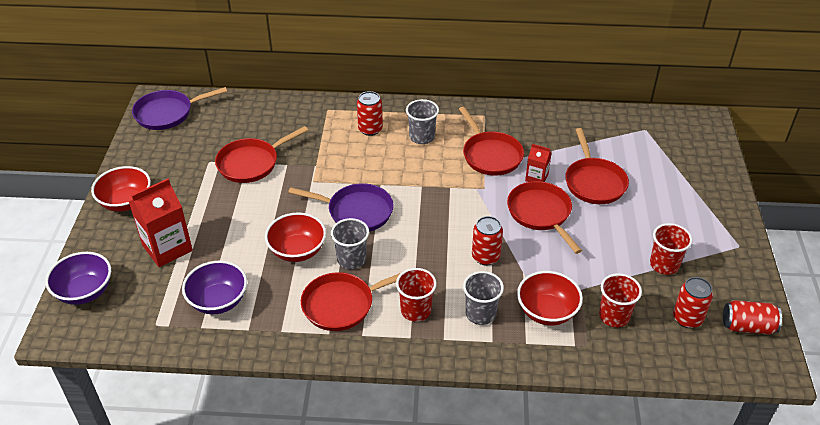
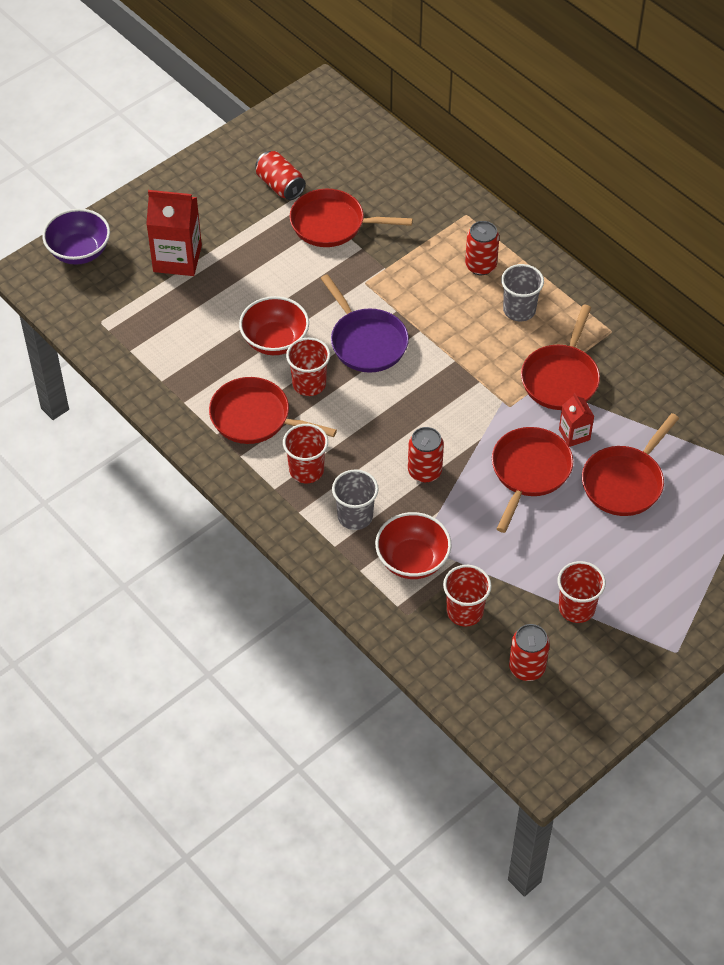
camera: 45 degrees right, 10 degrees up
(126, 202) = (190, 188): red bowl -> none
(168, 113) = (318, 116): purple pan -> none
(218, 301) = (166, 338): purple bowl -> none
(351, 259) = (309, 384): grey cup -> red cup
(747, 326) = (571, 719): red can -> red can (280, 185)

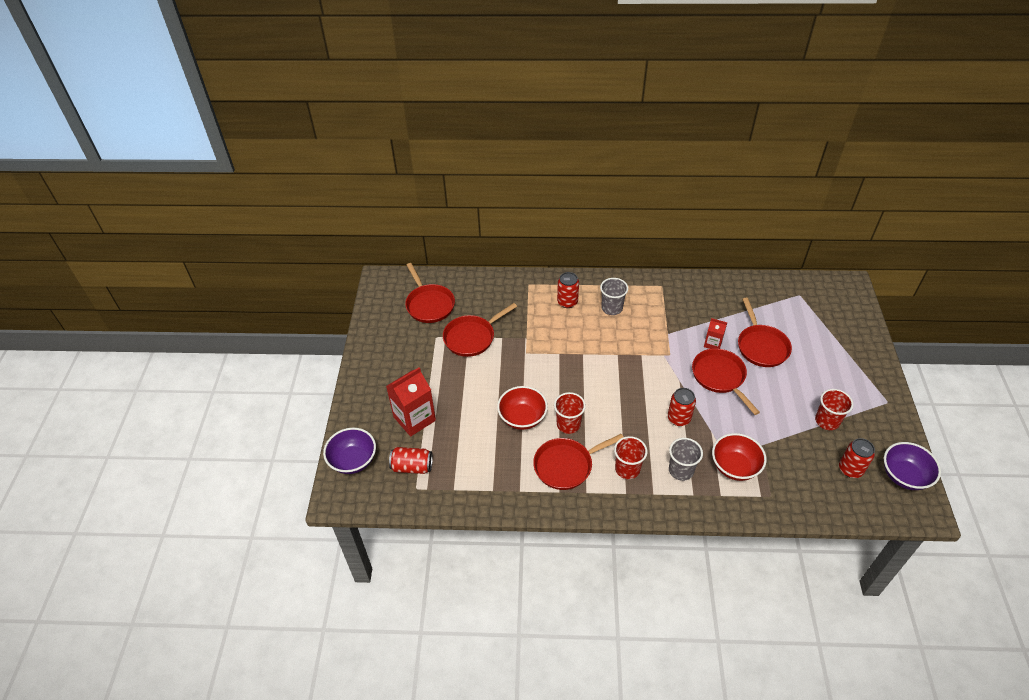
camera: 45 degrees left, 5 degrees down
(280, 185) = (420, 339): red can -> red can (412, 466)
(366, 341) = (566, 380): purple pan -> none
(465, 611) = (790, 469): red cup -> none
(561, 378) = (671, 323): red pan -> red pan (429, 304)
(574, 724) = (904, 476): none -> purple bowl

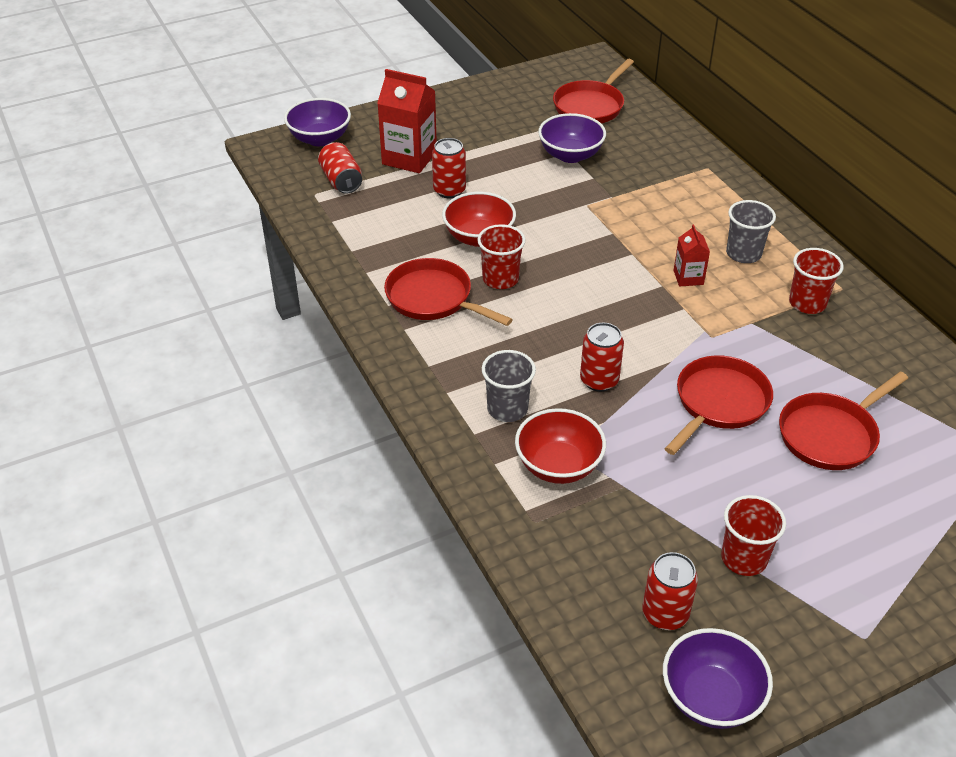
camera: 60 degrees right, 5 degrees down
(472, 337) = (570, 155): red pan -> purple bowl
(567, 302) = (711, 210): red can -> red can (449, 190)
(627, 469) = (469, 355): red cup -> red cup (807, 303)
(713, 343) = (780, 376): red carton -> red carton (688, 277)

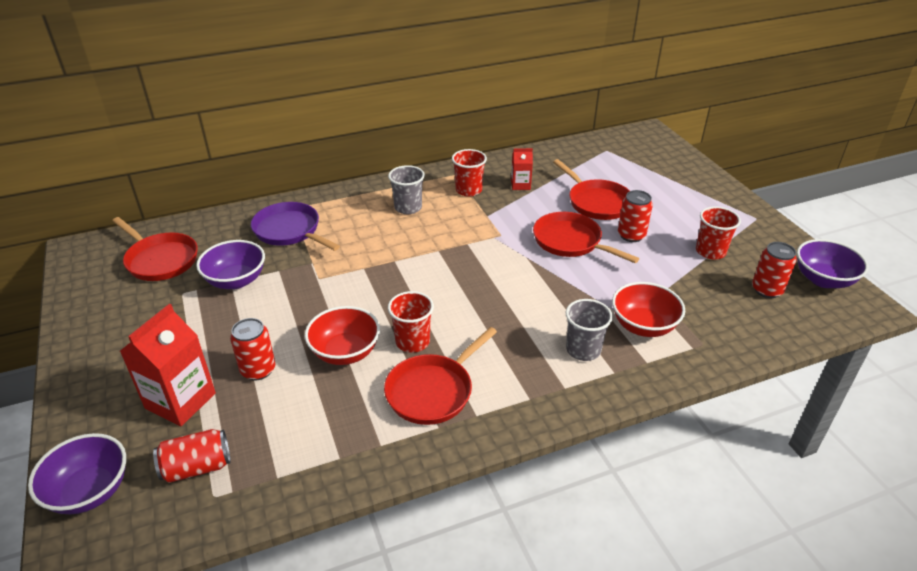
camera: 85 degrees left, 5 degrees down
(599, 380) = (548, 295): red can -> red can (631, 235)
(664, 173) = (290, 231): none -> purple pan
(688, 277) = (431, 236): red carton -> red carton (520, 185)

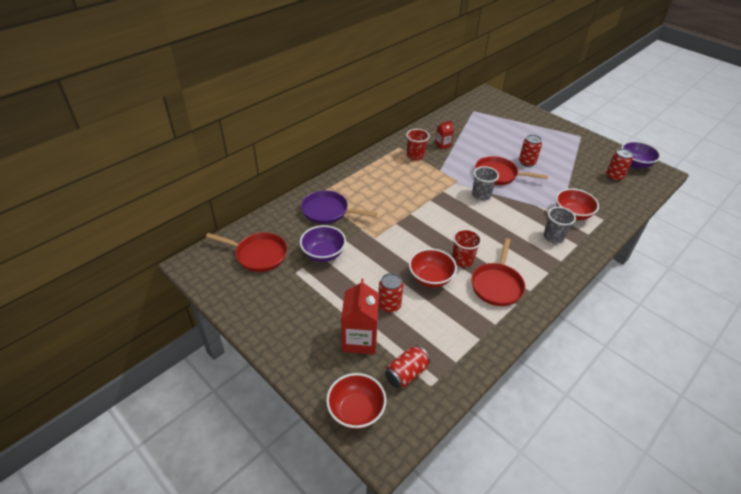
camera: 25 degrees left, 5 degrees up
(90, 491) = (356, 411): purple bowl -> red bowl
(408, 208) = (389, 176): grey cup -> grey cup (481, 195)
(596, 202) = (493, 146): red pan -> none
(710, 251) = (573, 162): red cup -> none

